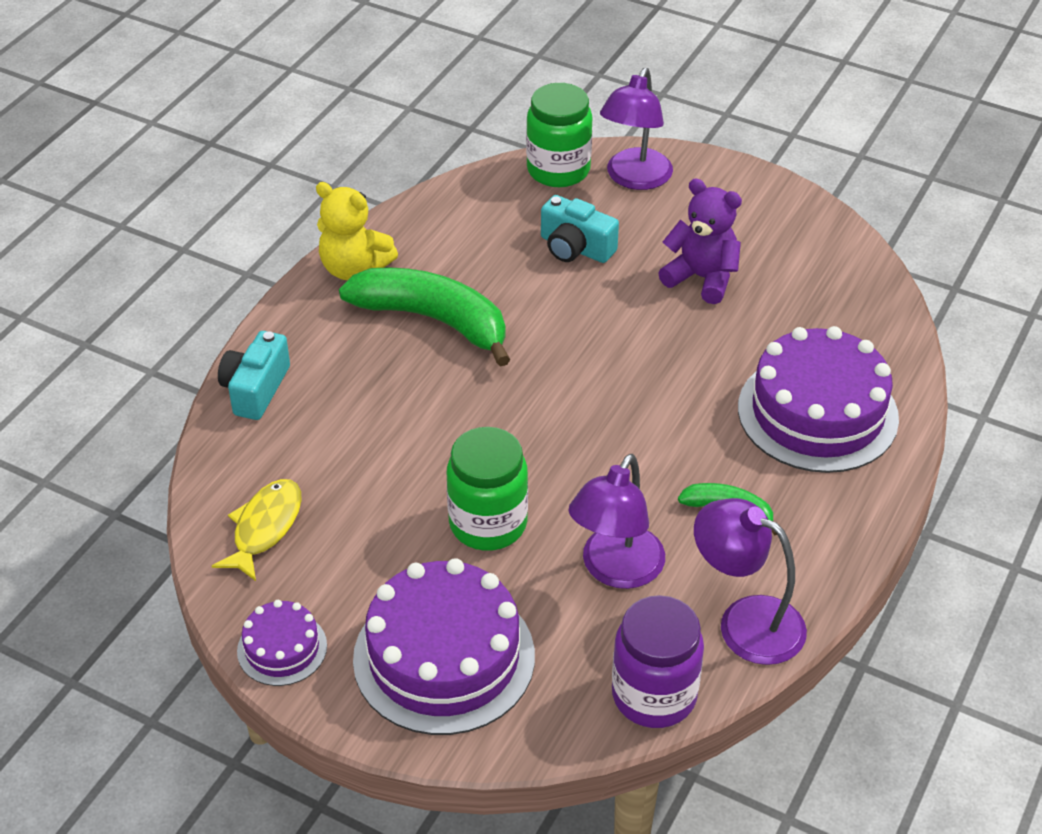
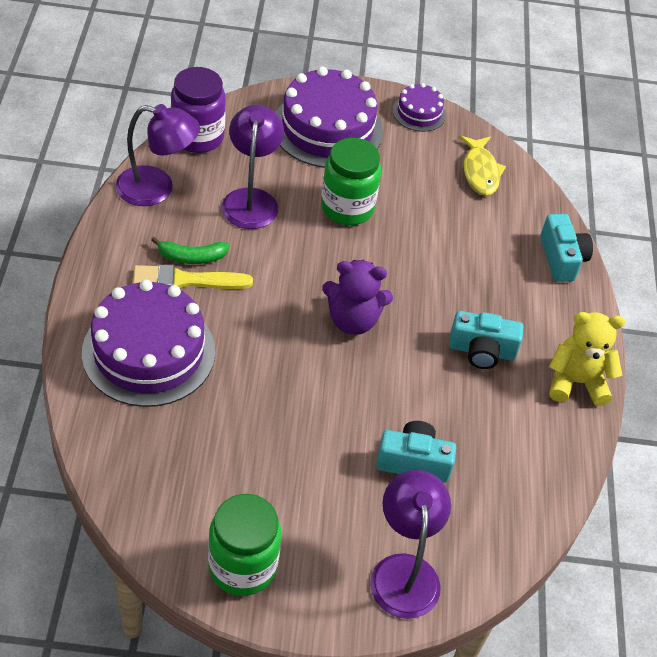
camera: 150 degrees right, 5 degrees up
(434, 320) = (481, 351): green banana -> turquoise camera
(558, 170) = (481, 558): green jar -> green jar (242, 566)
(702, 278) = (289, 461): purple teddy bear -> purple teddy bear (353, 320)
(746, 482) = (186, 280): none -> yellow brush

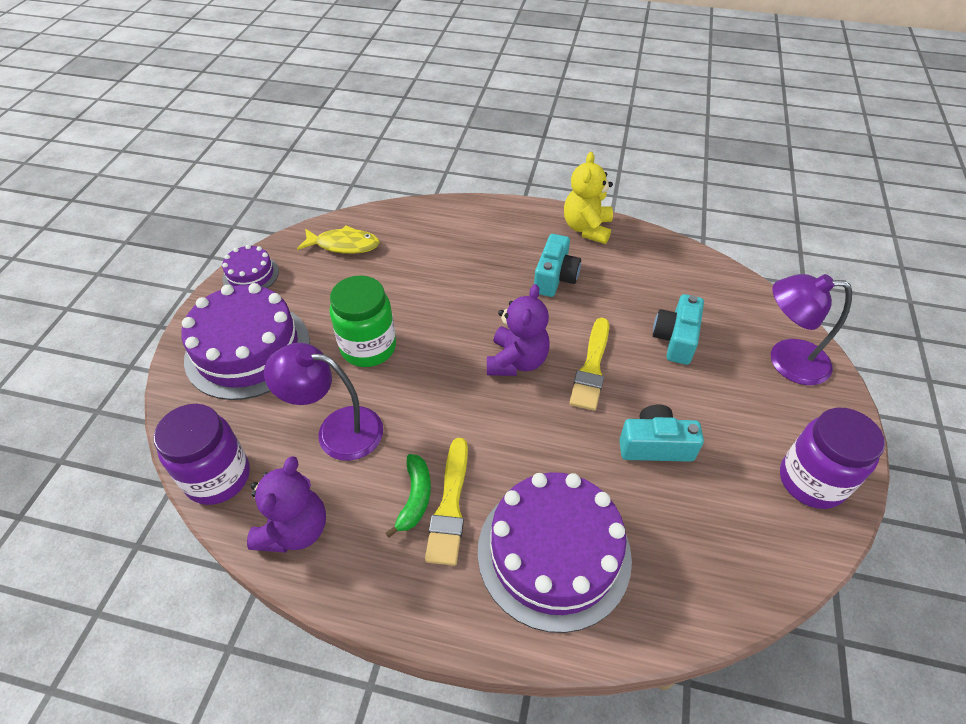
camera: 75 degrees left, 0 degrees up
(157, 189) = (295, 529): purple lamp -> purple teddy bear
(242, 566) = (811, 481): green jar -> purple jar
(356, 382) = (591, 368): none -> yellow brush
(561, 258) = (457, 213): turquoise camera -> turquoise camera (655, 445)

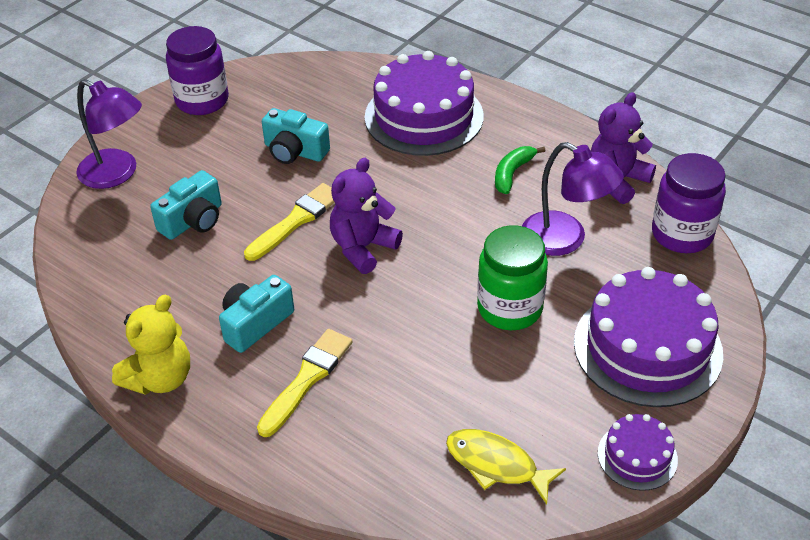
camera: 155 degrees left, 5 degrees down
(450, 506) = (486, 161): yellow brush -> yellow brush (307, 379)

